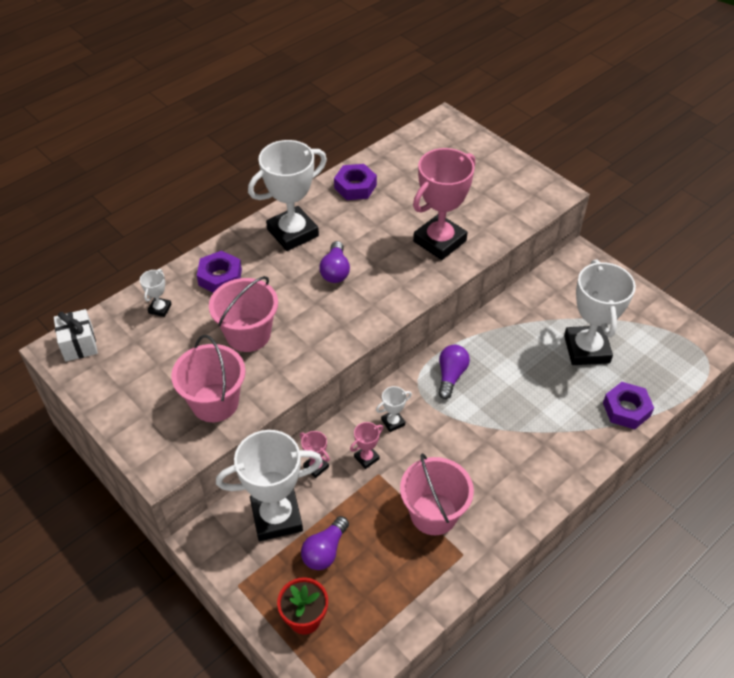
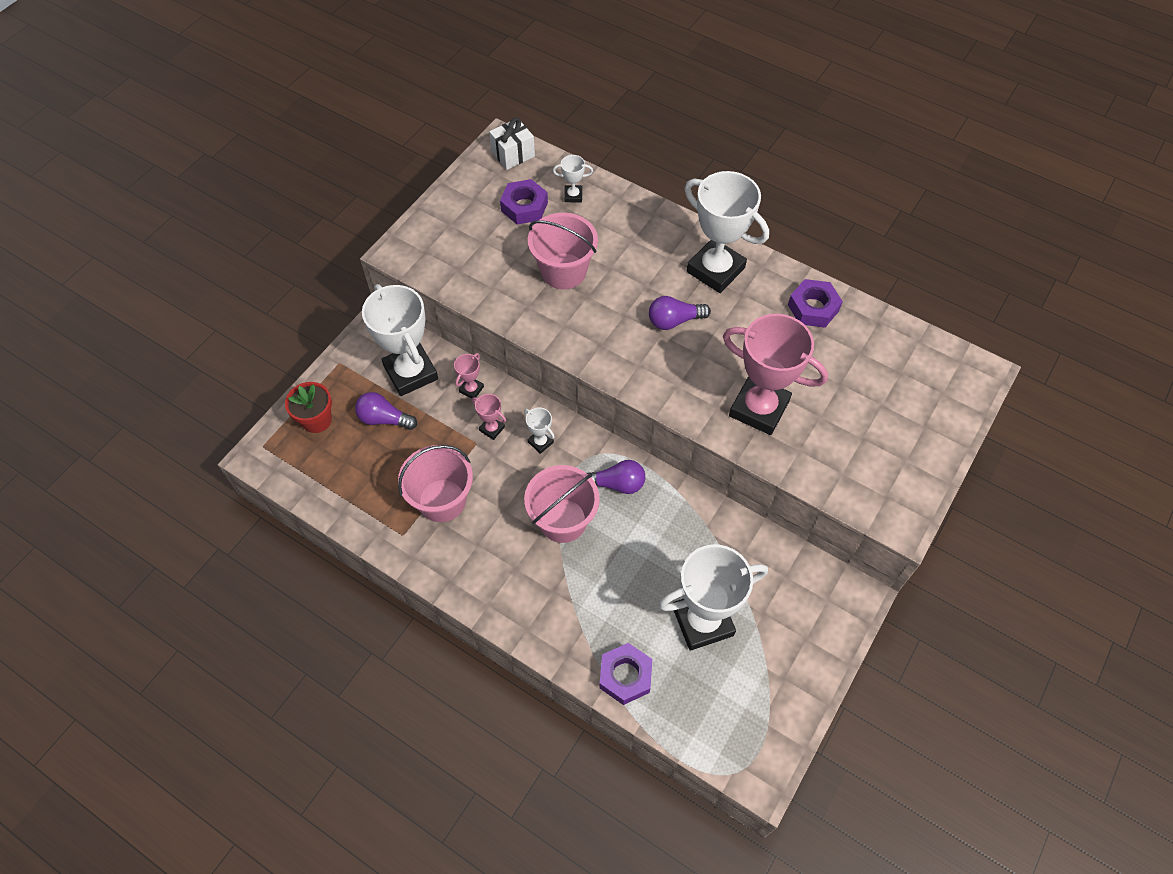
camera: 75 degrees right, 10 degrees up
(215, 402) = (475, 269): pink bucket -> pink bucket (563, 520)
(220, 277) = (629, 228): purple nut -> purple nut (524, 207)

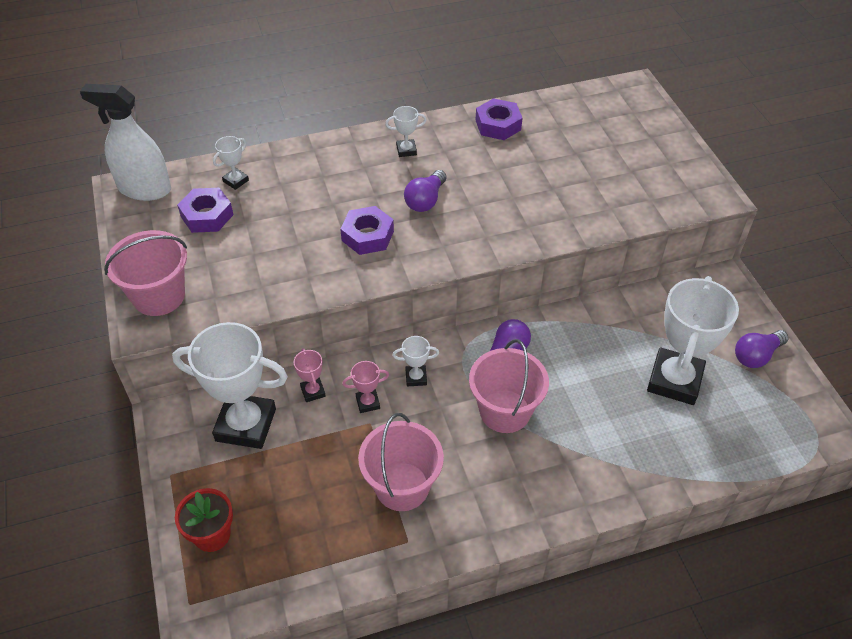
camera: 50 degrees left, 10 degrees down
(384, 419) = (271, 477): purple light bulb -> purple light bulb (756, 356)
(513, 154) = (144, 189): white gift -> white spray bottle
(563, 271) = (301, 232): pink bucket -> pink bucket (159, 296)
(625, 676) = (683, 462): purple nut -> purple nut (367, 236)
(715, 270) = (406, 150): white trophy -> white trophy, size x0.43
(759, 408) = (553, 205): pink trophy -> none

